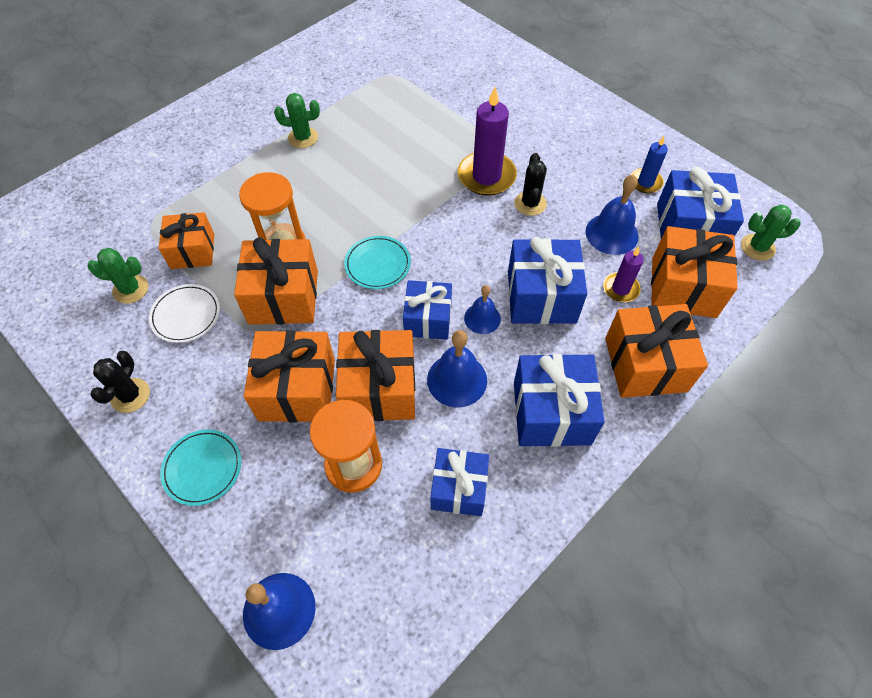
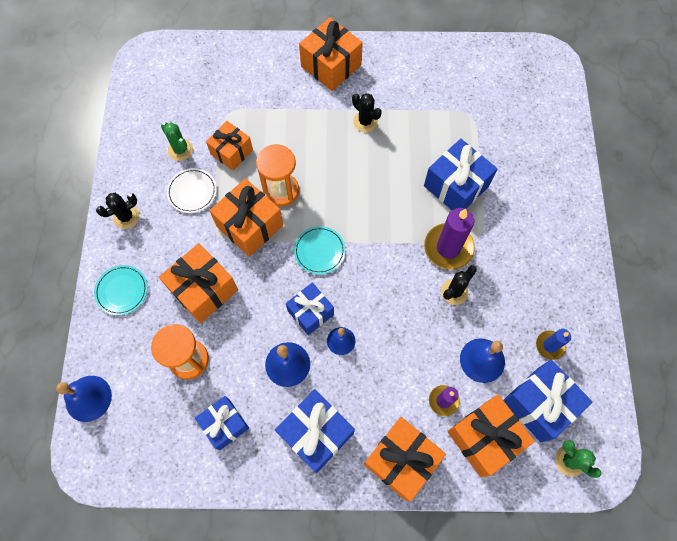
camera: 45 degrees right, 10 degrees up
(303, 138) = (365, 121): green cactus -> black cactus
(379, 389) = (243, 329): orange gift -> orange gift (331, 66)
(541, 297) = (389, 360): blue gift -> blue gift (456, 186)

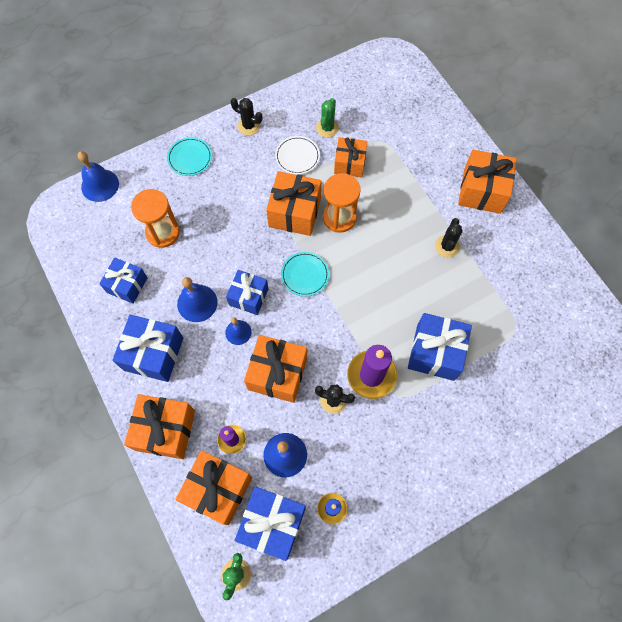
camera: 60 degrees right, 0 degrees up
(203, 290) = (222, 211): orange gift -> orange gift (277, 373)

